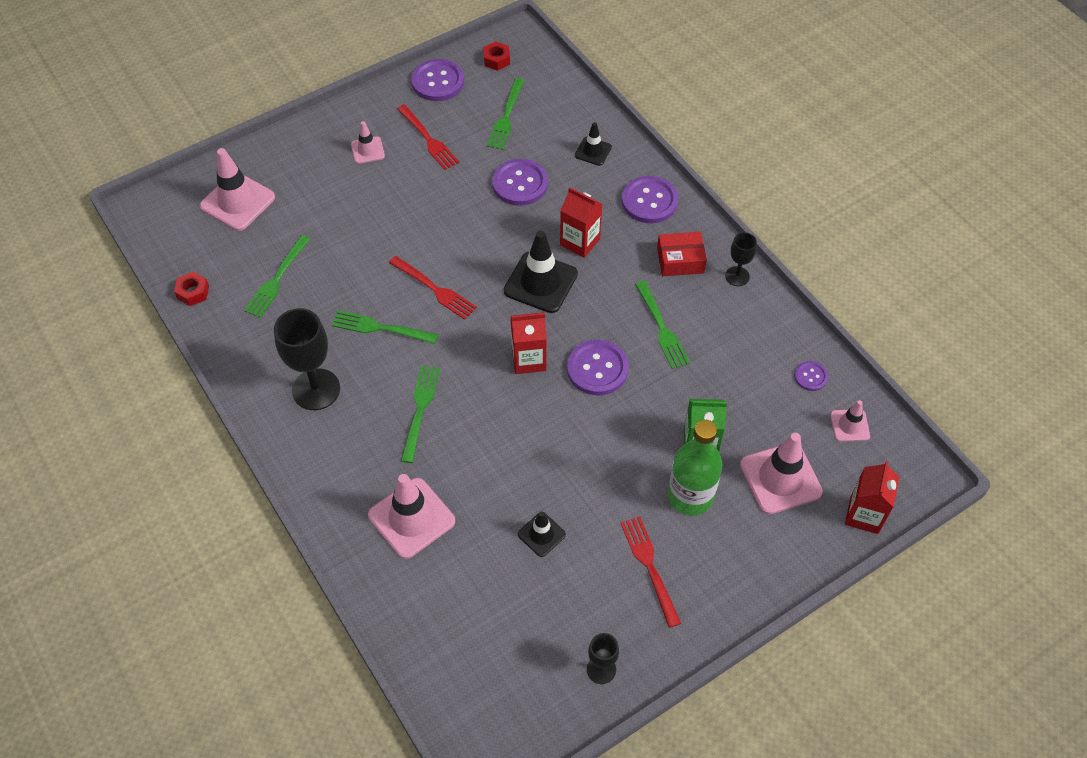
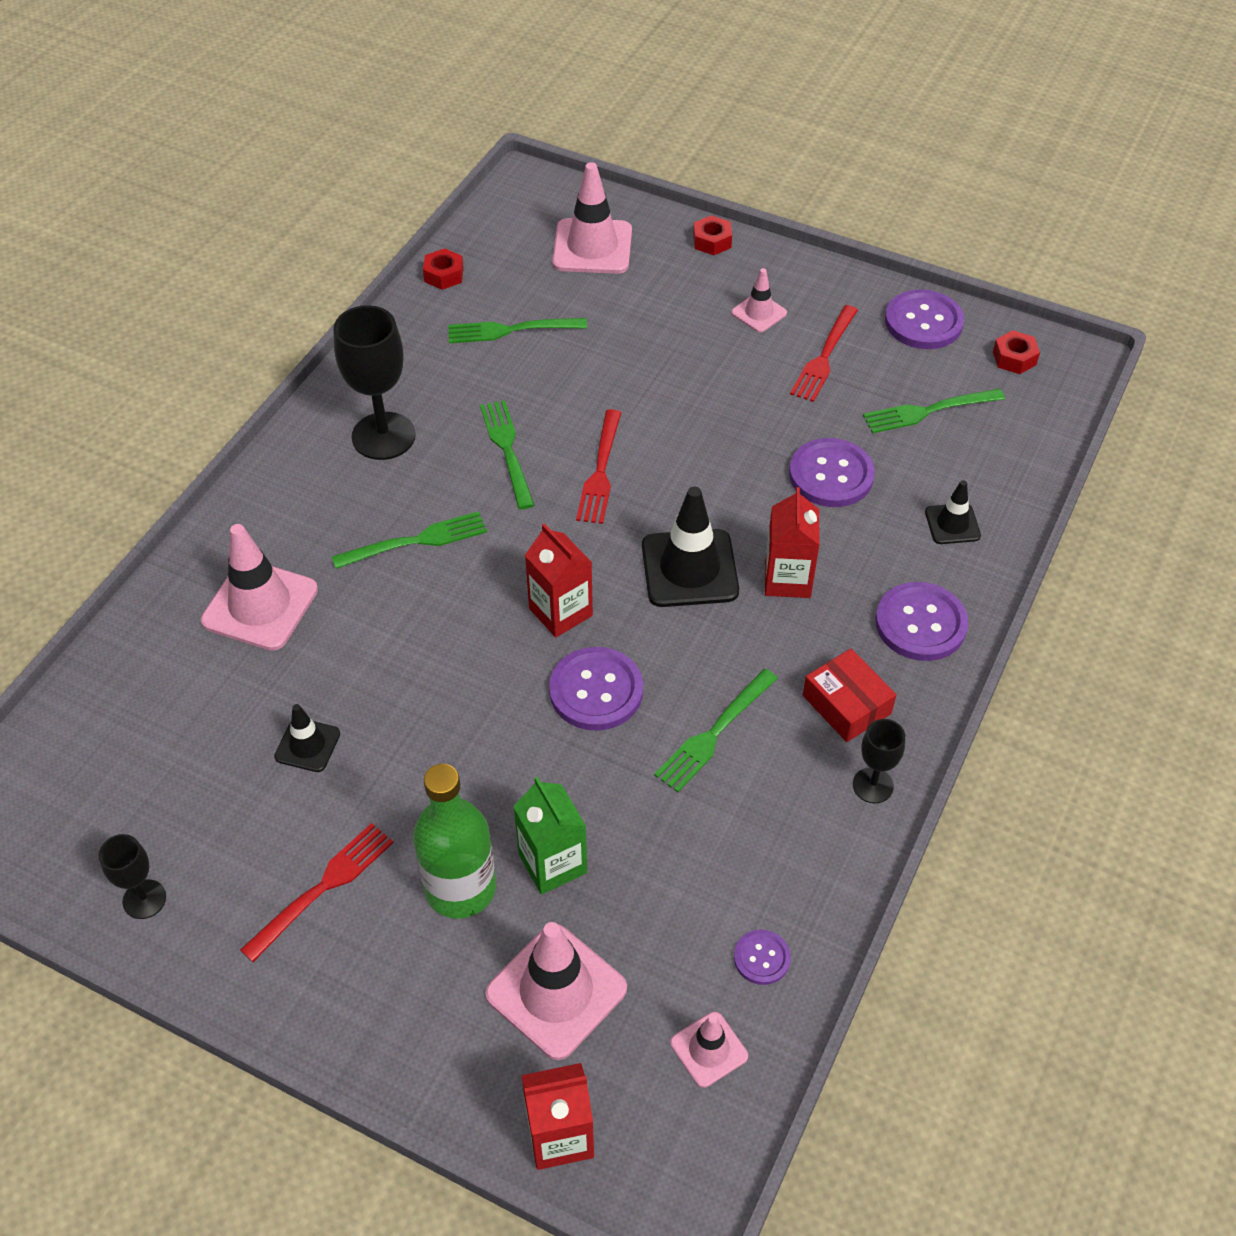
camera: 60 degrees right, 5 degrees down
(286, 141) = (712, 241): none -> red nut

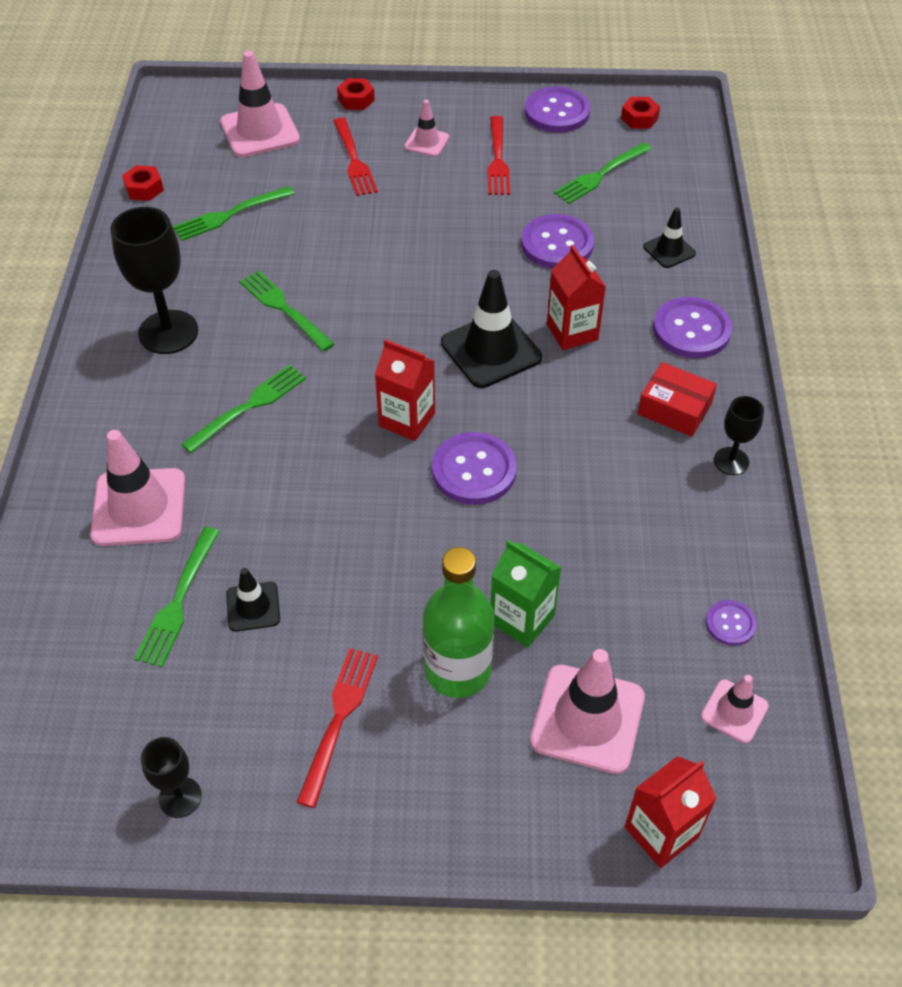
camera: 25 degrees left, 0 degrees up
(600, 471) = (372, 300): red fork -> red fork (354, 160)
(714, 733) = (588, 468): green fork -> green fork (178, 601)

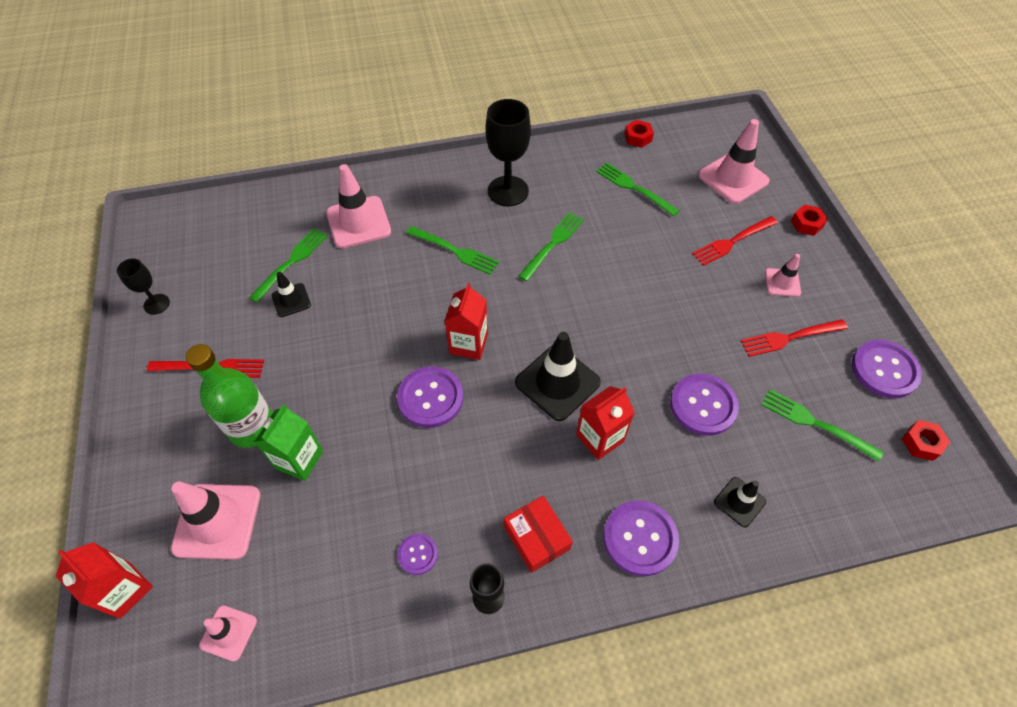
camera: 75 degrees right, 5 degrees up
(178, 601) = (291, 262): green fork -> green fork turned 120 degrees clockwise
(674, 409) = (536, 537): red box -> red box turned 45 degrees counterclockwise
(730, 624) = (312, 619): purple button -> purple button (418, 554)

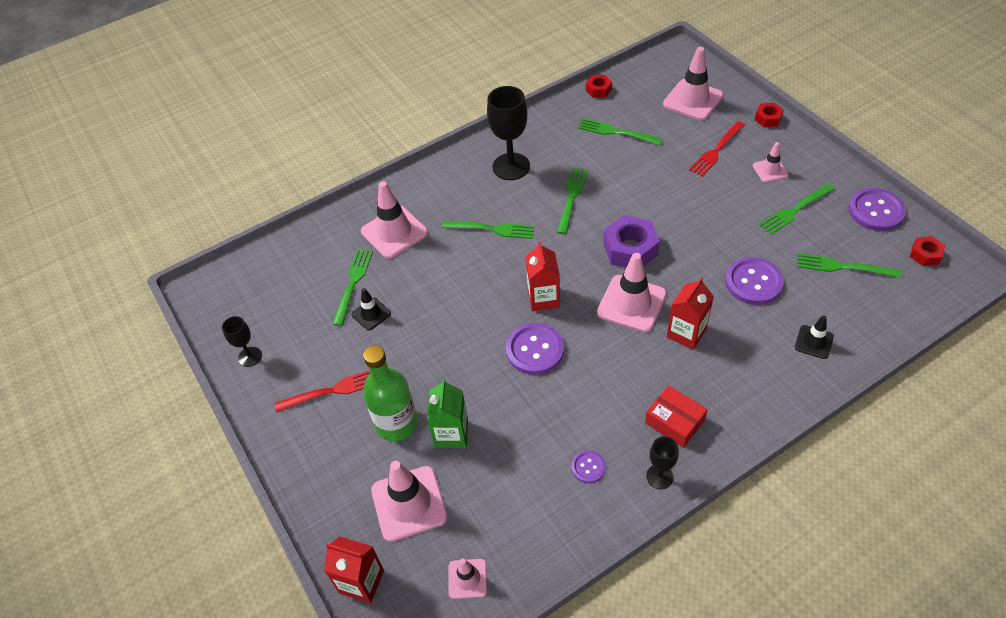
camera: 15 degrees left, 5 degrees down
(557, 382) = (631, 303): black traffic cone -> pink traffic cone
(586, 321) = (630, 249): none -> purple nut
(640, 538) = (753, 394): purple button -> none
(790, 338) = (795, 210): red fork -> green fork

